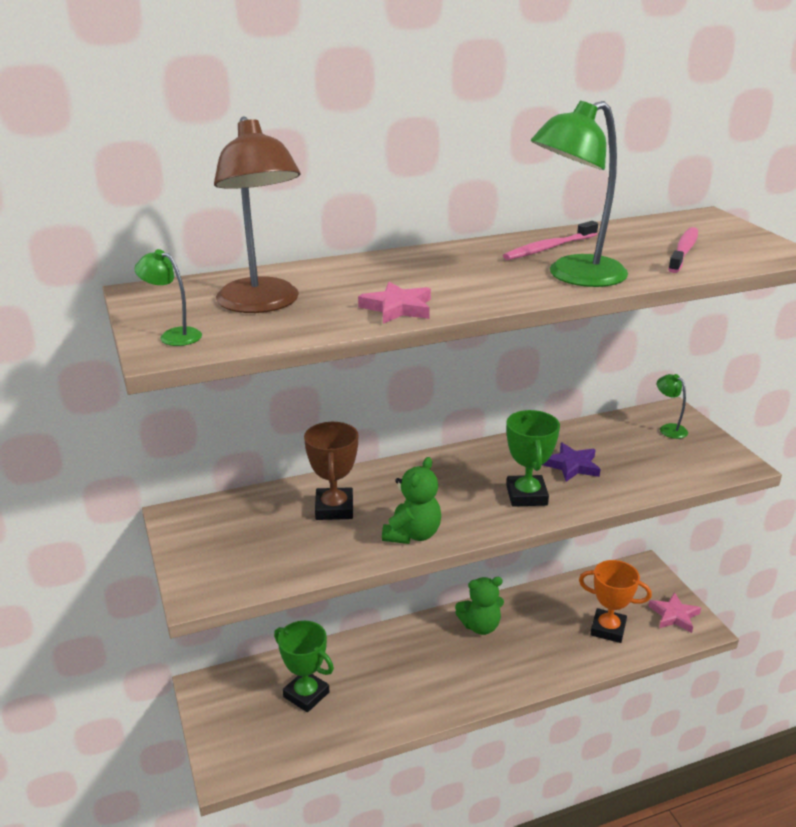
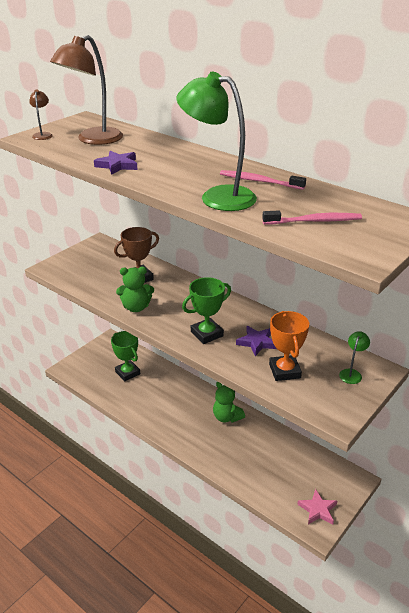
camera: 60 degrees right, 5 degrees up
(173, 335) = (43, 135): green lamp -> brown lamp
(306, 694) = (127, 373): green trophy -> green trophy turned 45 degrees counterclockwise
(398, 308) = (117, 165): pink star -> purple star
(608, 629) = (273, 477): orange trophy -> orange trophy (284, 371)

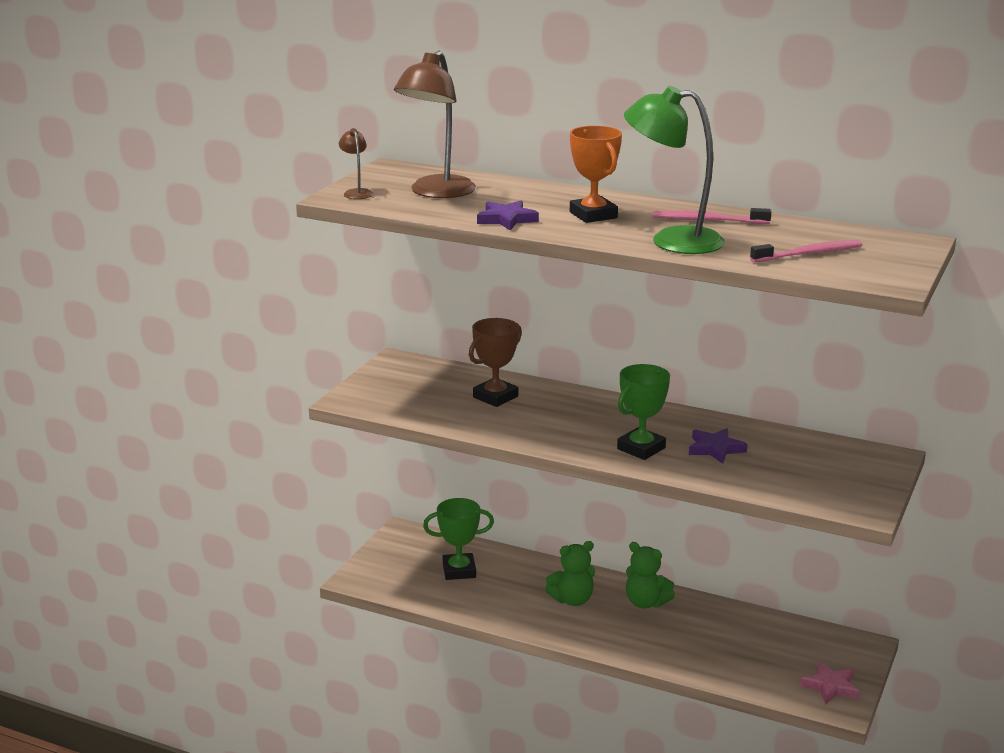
camera: 15 degrees left, 10 degrees down
(127, 373) = (459, 571): green trophy -> green trophy turned 45 degrees counterclockwise
(136, 307) = (519, 432): green teddy bear -> green teddy bear (572, 600)
(284, 371) = (771, 474): orange trophy -> orange trophy (593, 215)
(351, 373) = (857, 464): green lamp -> none

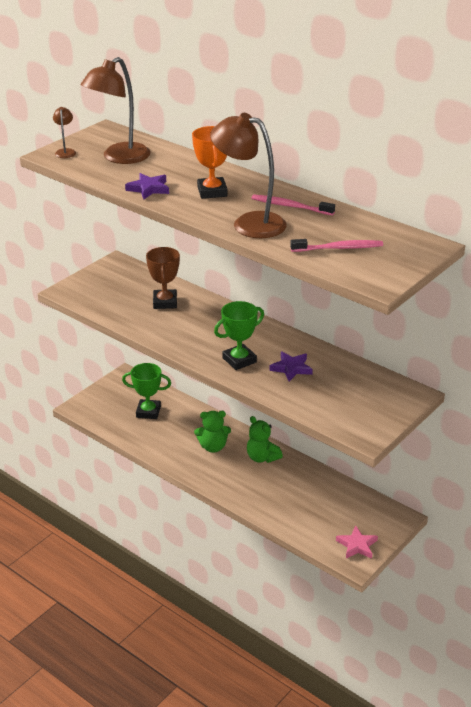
camera: 15 degrees right, 10 degrees up
(495, 397) = (165, 302): brown trophy -> brown trophy turned 60 degrees counterclockwise
(672, 241) = (249, 223): green lamp -> brown lamp

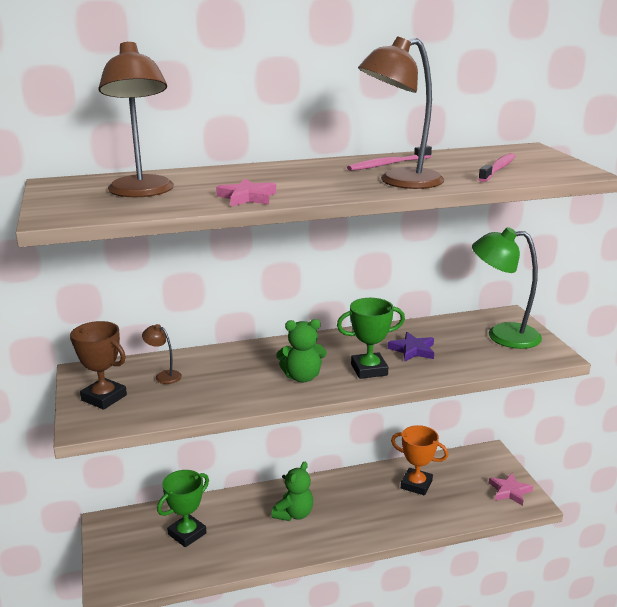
camera: 55 degrees left, 10 degrees down
(65, 151) = (64, 209): brown lamp -> brown lamp (164, 376)
(148, 189) = (247, 197): purple star -> pink star
(165, 302) = (209, 372): brown trophy -> brown trophy (104, 398)
(212, 192) = (305, 179): orange trophy -> orange trophy (416, 484)
(239, 360) = (369, 370): green trophy -> green trophy turned 75 degrees clockwise
(262, 457) = (342, 490): green teddy bear -> green teddy bear (302, 377)
(370, 401) = (502, 335): none -> green lamp

